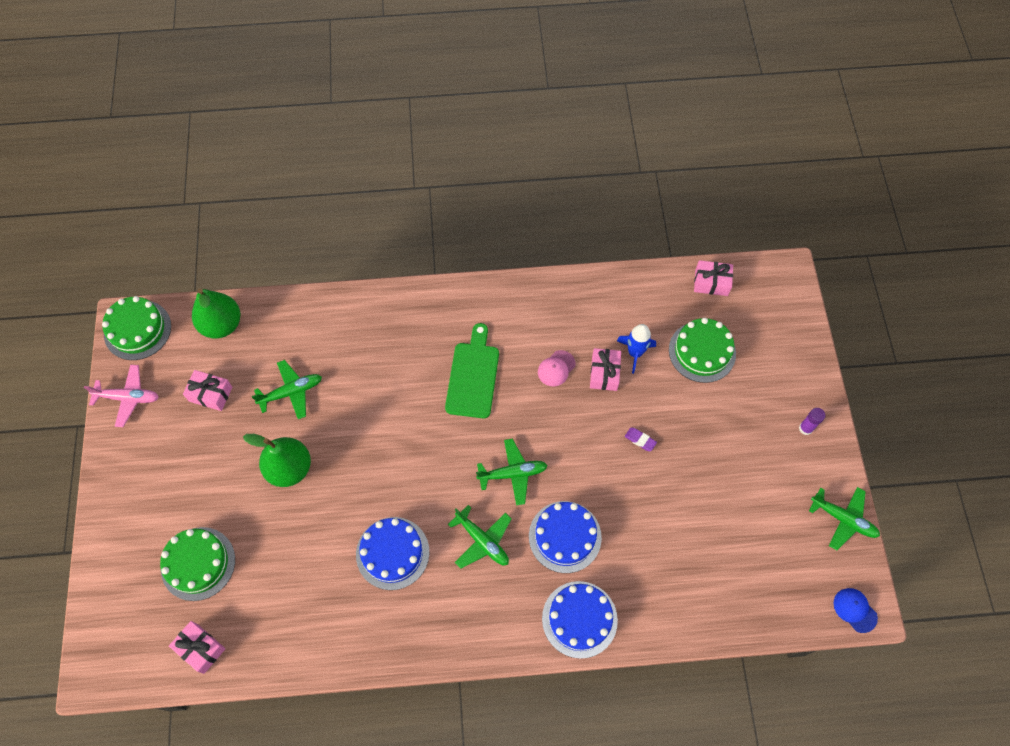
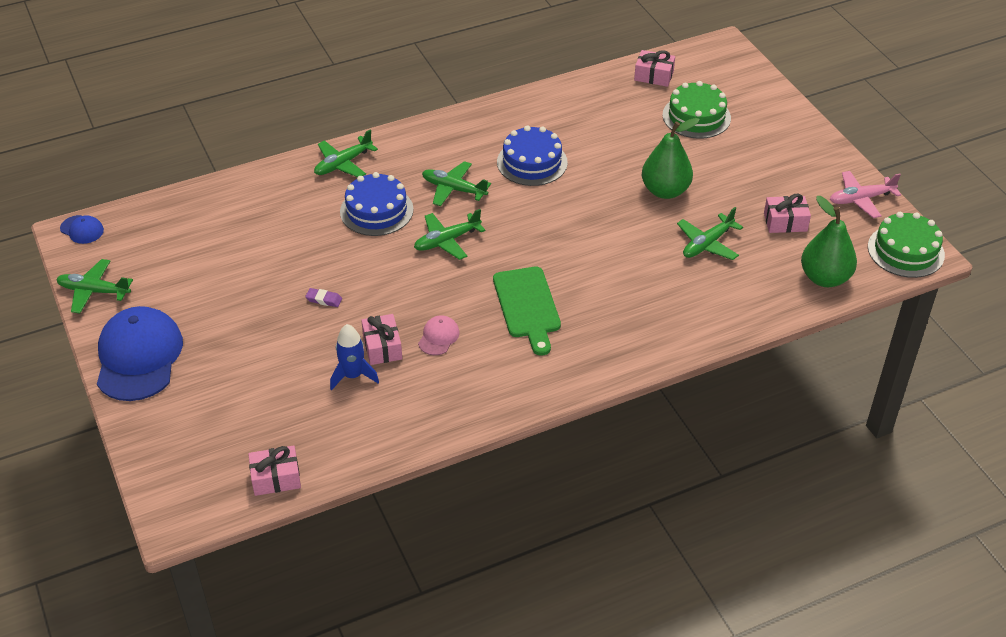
camera: 160 degrees right, 20 degrees down
(579, 619) = (343, 164): blue cake -> green plane
(702, 351) = (272, 398): green cake -> none
(805, 428) = (139, 357): purple glue stick -> blue cap

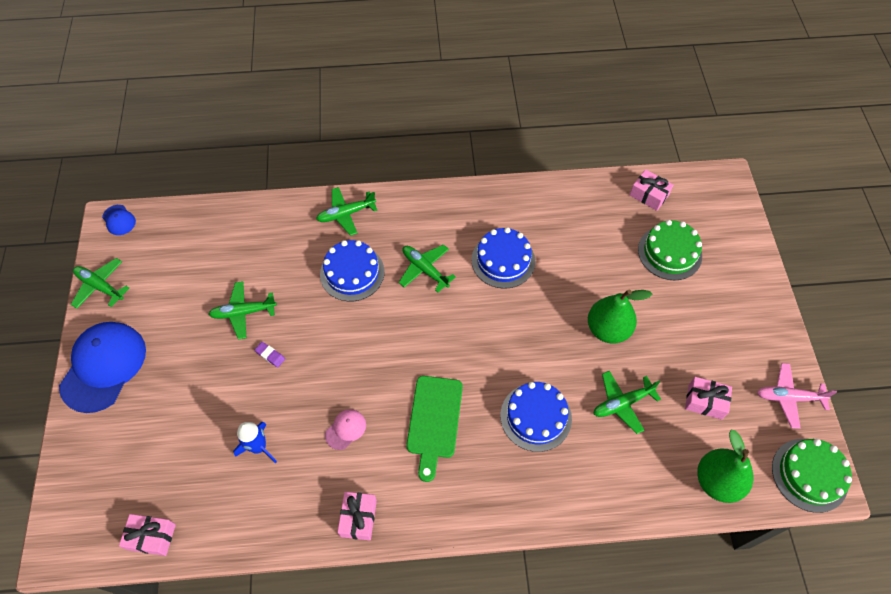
camera: 20 degrees right, 15 degrees up
(382, 347) = (295, 424): pink gift -> pink gift (358, 518)
(447, 241) = (396, 325): green plane -> green plane (243, 312)
(628, 276) = (536, 417): none -> blue cake

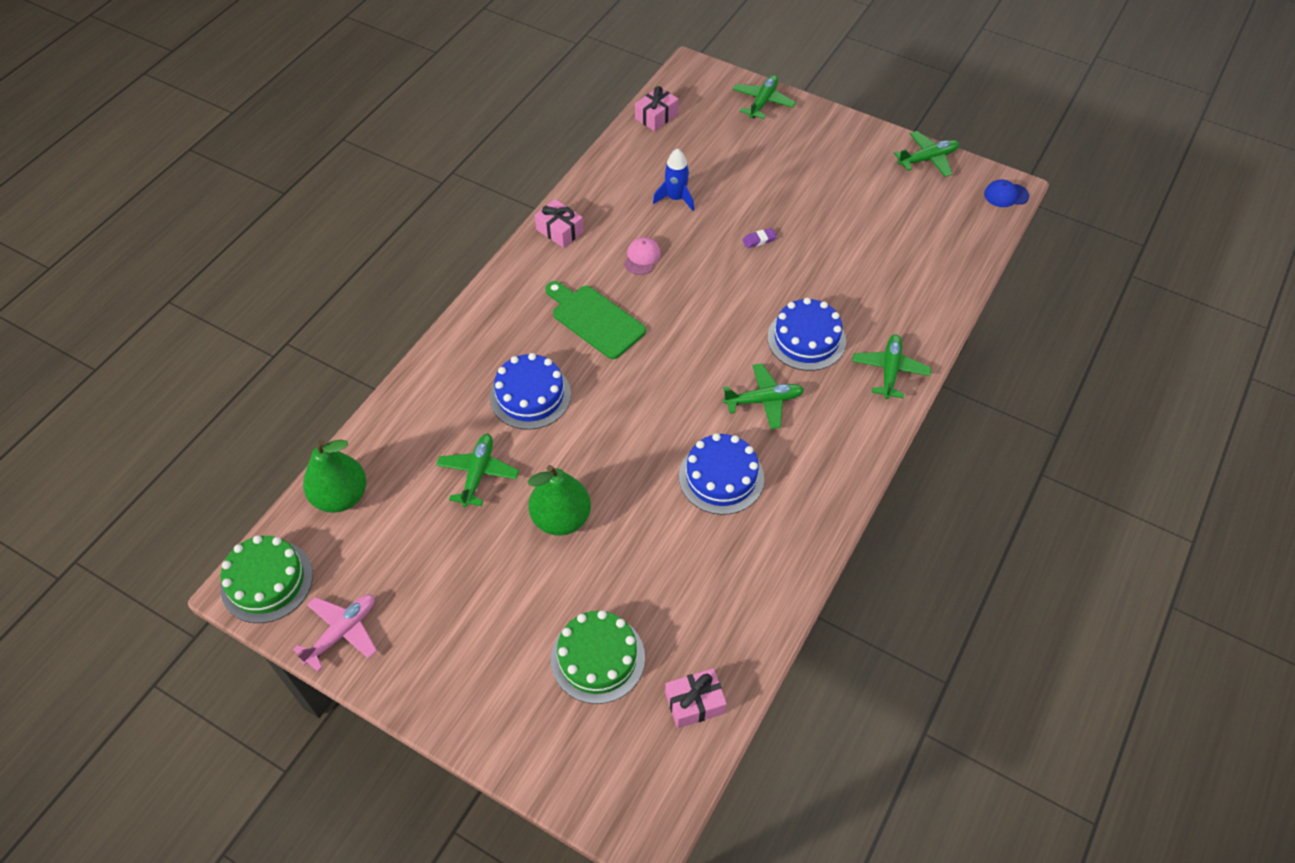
camera: 125 degrees right, 5 degrees down
(104, 367) = (835, 136): blue cap -> none
(243, 312) = (822, 240): green plane -> green plane (763, 102)
(346, 429) = (642, 257): pink cap -> pink cap turned 150 degrees counterclockwise
(705, 401) = (413, 548): pink gift -> none

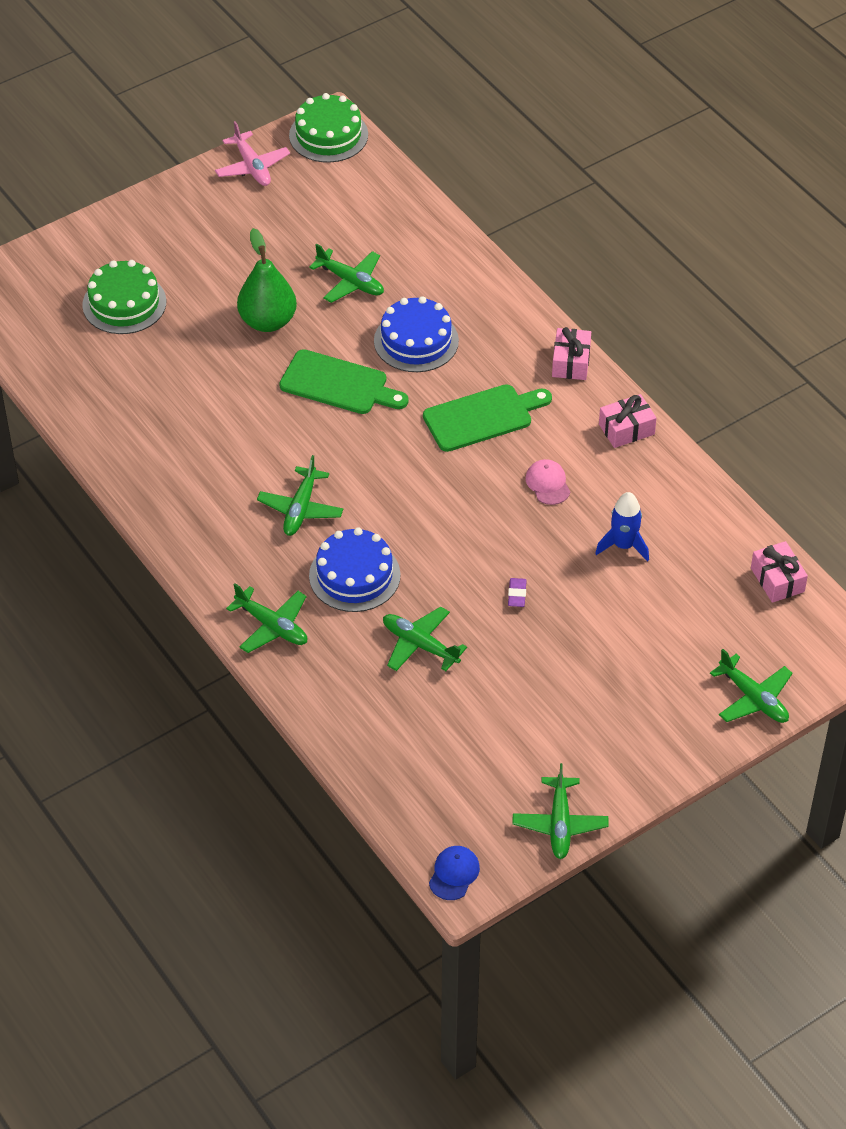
camera: 115 degrees right, 5 degrees down
(341, 496) = (383, 192): green pear -> none
(611, 431) = (338, 384): none -> green cutting board
(642, 257) = (548, 483): pink cap -> pink cap turned 150 degrees counterclockwise
(695, 703) = (45, 347): pink gift -> pink gift (571, 362)
(721, 477) = (237, 443): blue cake -> none
(842, 277) = (420, 645): none -> green plane

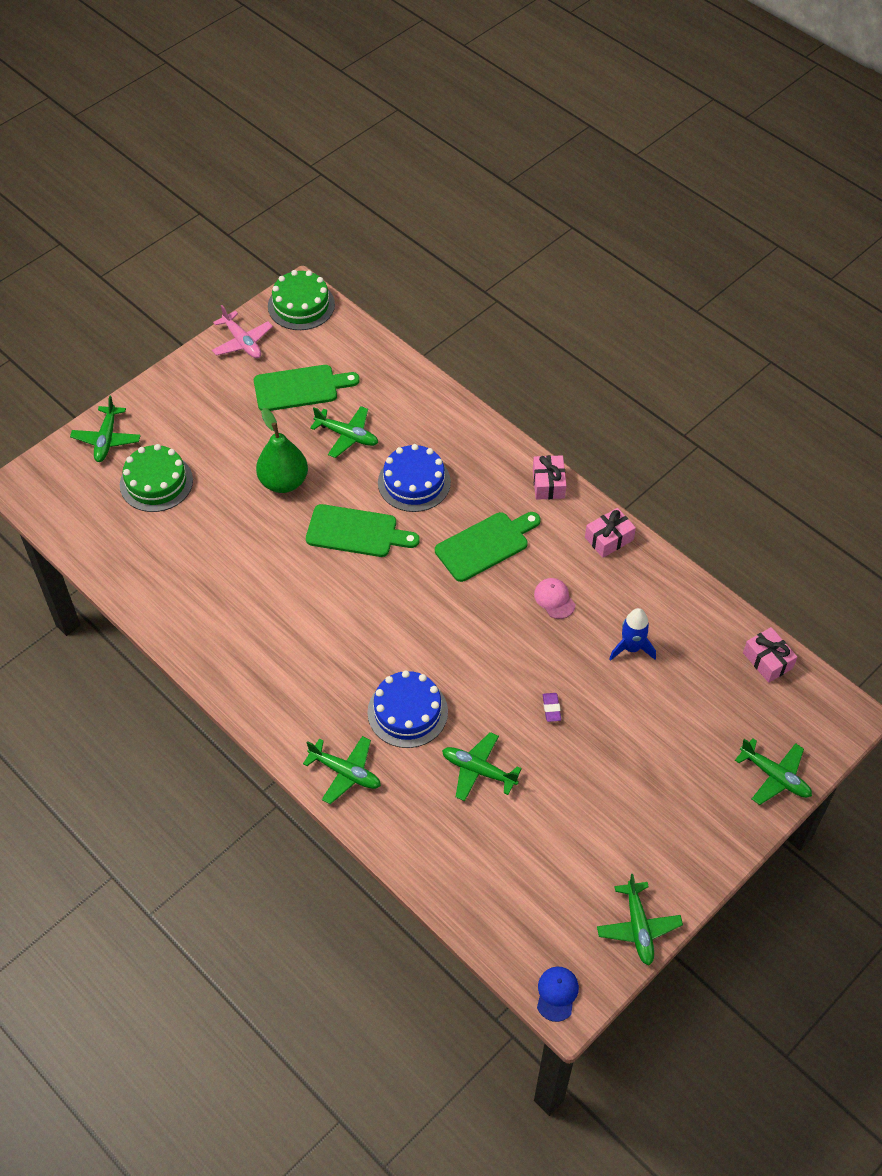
camera: 10 degrees left, 5 degrees up
(300, 509) = (347, 654): green plane -> green plane (107, 439)
(308, 224) = (300, 388): none -> green cutting board

